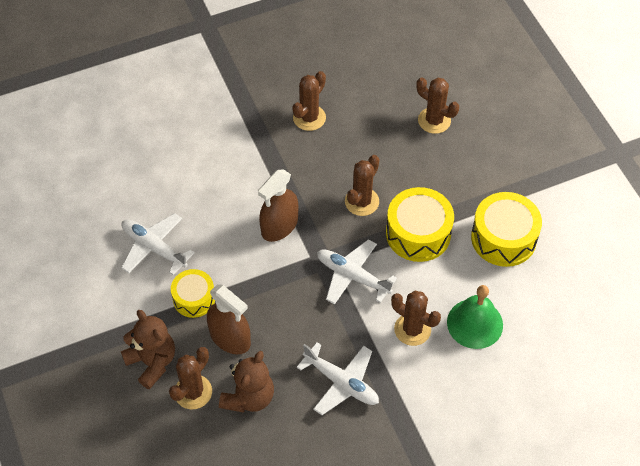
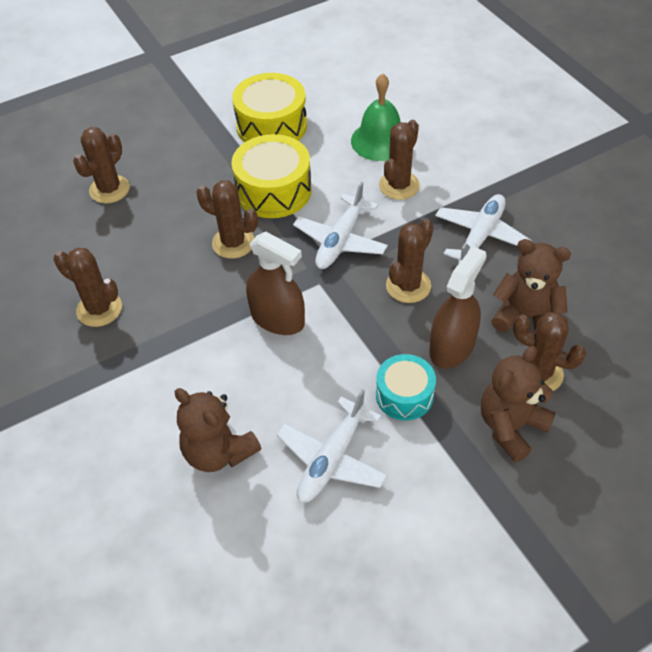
camera: 95 degrees left, 5 degrees down
(175, 184) = (218, 452): none -> brown teddy bear
(194, 298) = (404, 395): yellow drum -> turquoise drum
(295, 318) = (408, 286): none -> brown cactus

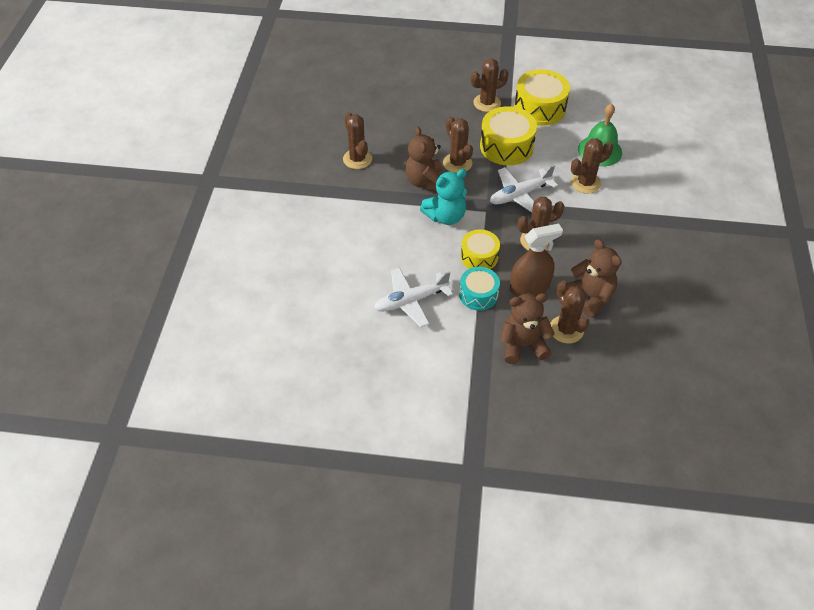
camera: 35 degrees right, 0 degrees up
(109, 189) = (415, 98): brown cactus -> brown cactus (487, 103)
(218, 452) = (357, 263): brown teddy bear -> brown teddy bear (425, 182)
(277, 318) = (445, 216): brown spray bottle -> turquoise teddy bear
(362, 345) = (479, 256): none -> yellow drum
(480, 236) = (608, 238): white plane -> none

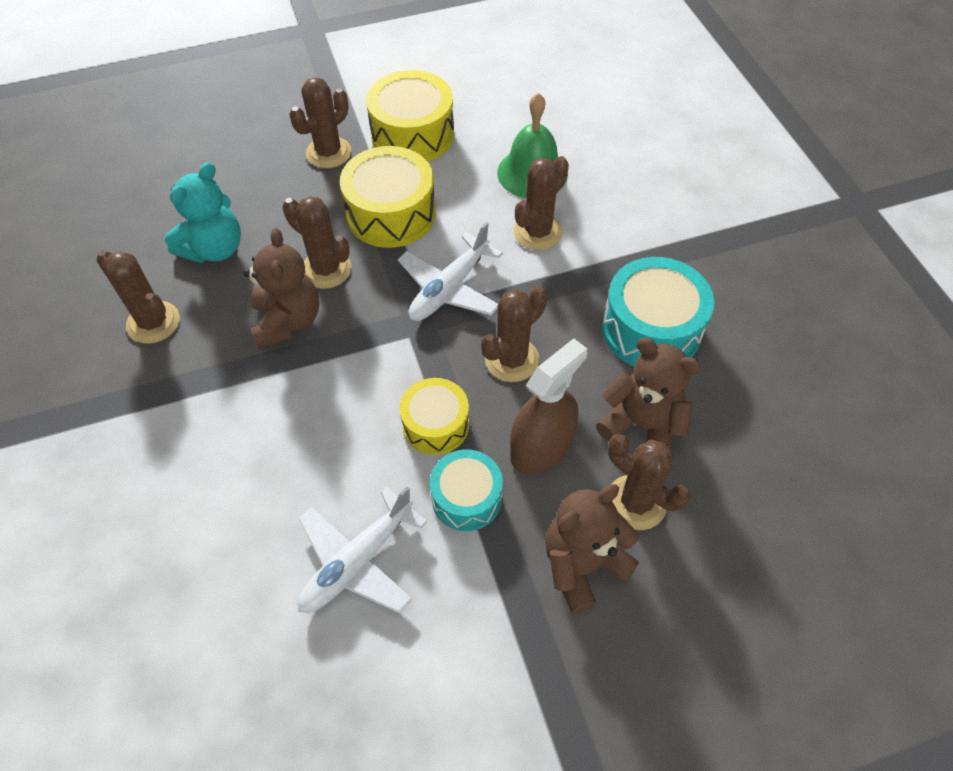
camera: 25 degrees left, 5 degrees up
(425, 182) = (288, 321): brown teddy bear -> brown teddy bear turned 150 degrees counterclockwise
(445, 216) = (348, 372): turquoise teddy bear -> turquoise teddy bear (214, 249)
(623, 253) = (651, 329): none -> turquoise drum

